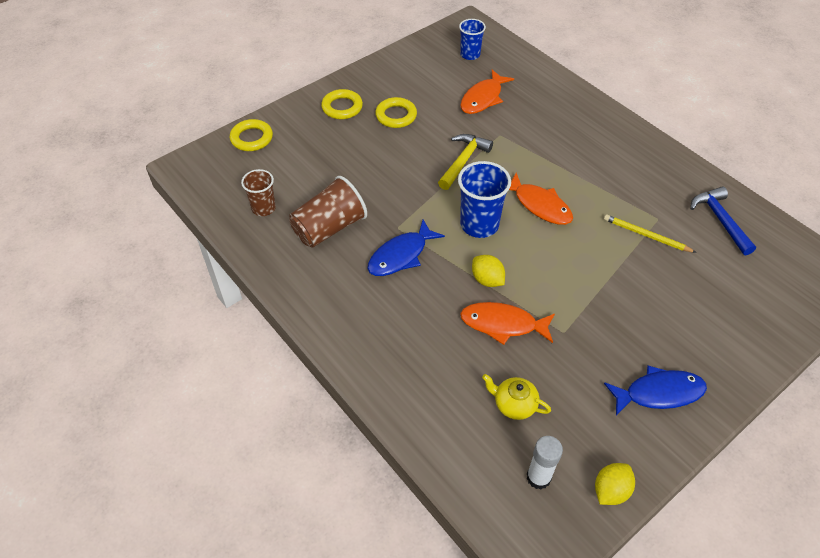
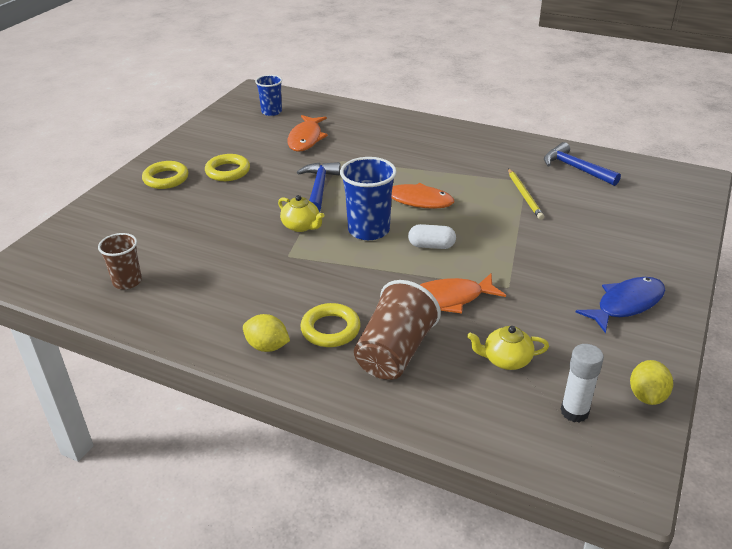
camera: 25 degrees left, 15 degrees down
(252, 138) = (77, 227): yellow ring -> yellow ring (330, 329)
(329, 228) = (214, 277): brown cup -> brown cup (395, 352)
(401, 255) = (307, 277): blue fish -> none
(425, 199) = (301, 226): none -> yellow teapot
(463, 161) = (319, 187): yellow hammer -> blue hammer
(487, 280) = (407, 270): yellow lemon -> yellow lemon (267, 346)
(523, 262) = (431, 246): none -> white capsule
(646, 235) = (524, 195): yellow pencil -> yellow pencil turned 105 degrees counterclockwise

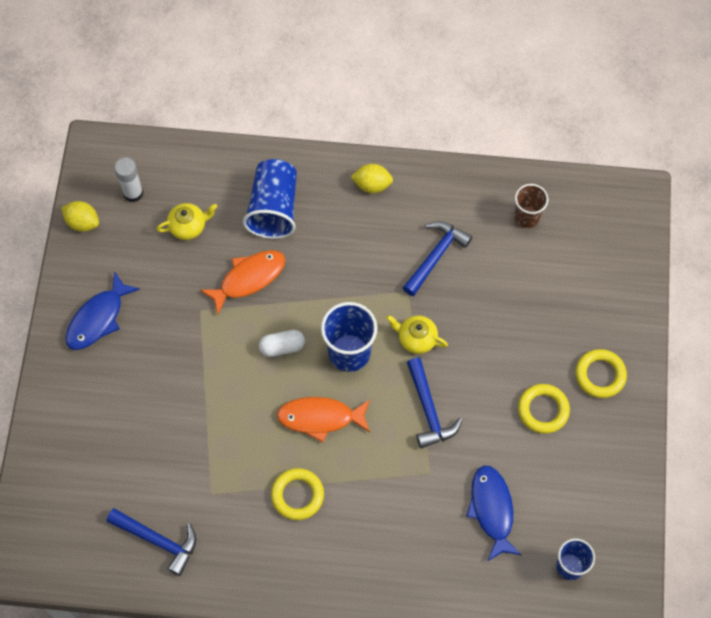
camera: 160 degrees right, 30 degrees up
(241, 274) = (436, 256): none -> blue hammer
(306, 139) = (492, 510): orange fish -> blue fish
(330, 329) = (331, 216): yellow ring -> yellow ring (297, 495)
(395, 352) = (274, 208): brown cup -> blue cup
(524, 195) = (208, 464): yellow pencil -> none
(647, 396) = (83, 222): yellow lemon -> yellow lemon turned 60 degrees counterclockwise

